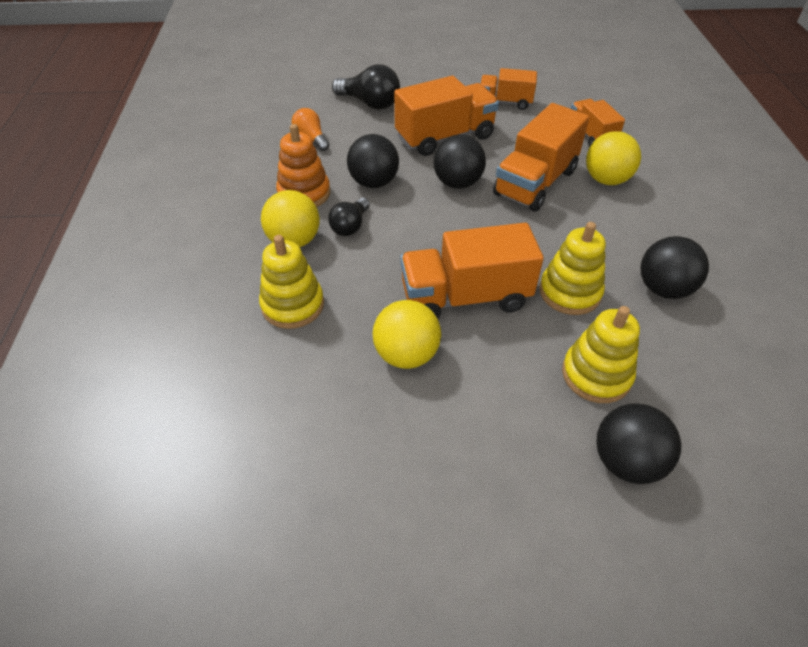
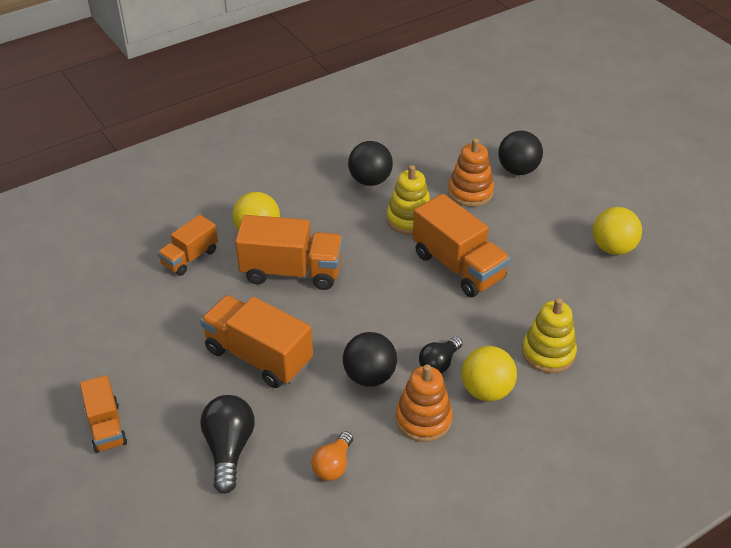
camera: 120 degrees left, 5 degrees down
(350, 226) = (439, 363): black light bulb -> black light bulb turned 135 degrees clockwise
(406, 354) = (532, 275): yellow ball -> yellow ball (613, 248)
(457, 183) = (328, 319): black ball -> none
(505, 102) = (160, 335): orange truck -> orange truck (106, 427)
(596, 375) = (470, 192): yellow stacking toy -> orange stacking toy

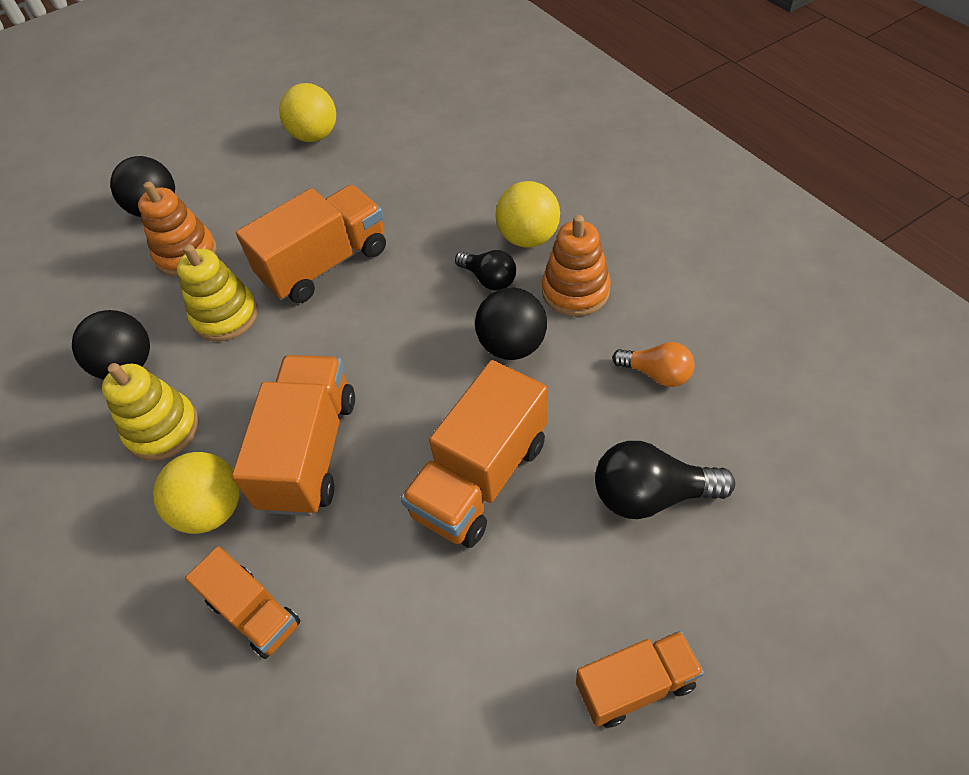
camera: 85 degrees left, 10 degrees up
(548, 353) = (471, 189): yellow stacking toy -> yellow stacking toy (163, 429)

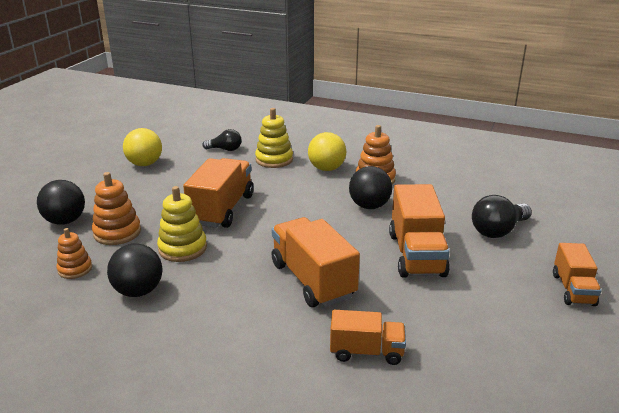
camera: 40 degrees left, 25 degrees down
(102, 297) = (75, 269): none -> orange stacking toy
(163, 429) = (203, 307): yellow stacking toy -> yellow stacking toy (274, 160)
(212, 510) = (284, 325): yellow ball -> none
(489, 279) = (325, 188): black light bulb -> black light bulb (225, 149)
(635, 685) = (573, 289): orange truck -> orange truck turned 150 degrees clockwise
(656, 374) = (448, 193): orange light bulb -> none

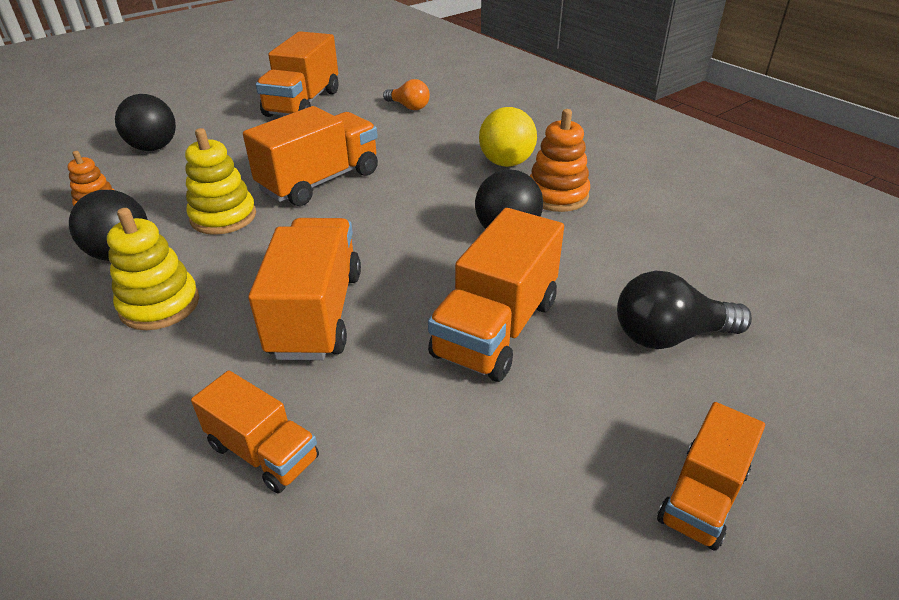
camera: 30 degrees right, 10 degrees up
(117, 233) = (184, 176): orange stacking toy -> none
(145, 164) = (303, 103): yellow ball -> orange truck
(225, 149) = (409, 107): black light bulb -> orange light bulb
(274, 160) = (452, 134): yellow stacking toy -> yellow stacking toy (160, 305)

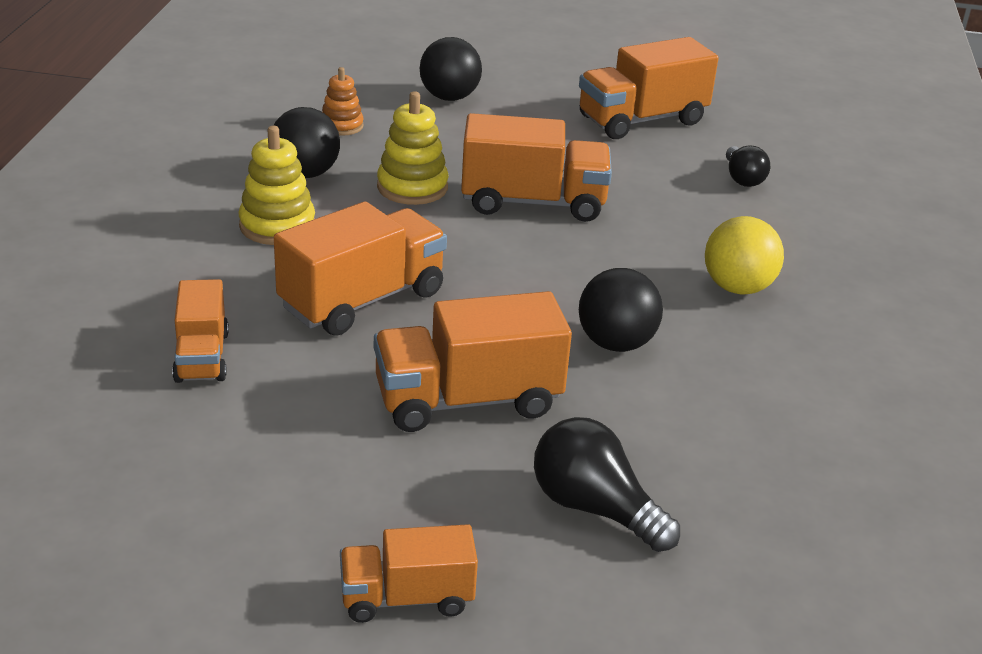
camera: 45 degrees right, 5 degrees down
(409, 107) = (742, 178): orange light bulb -> black light bulb
(557, 195) = (728, 346): orange stacking toy -> none

